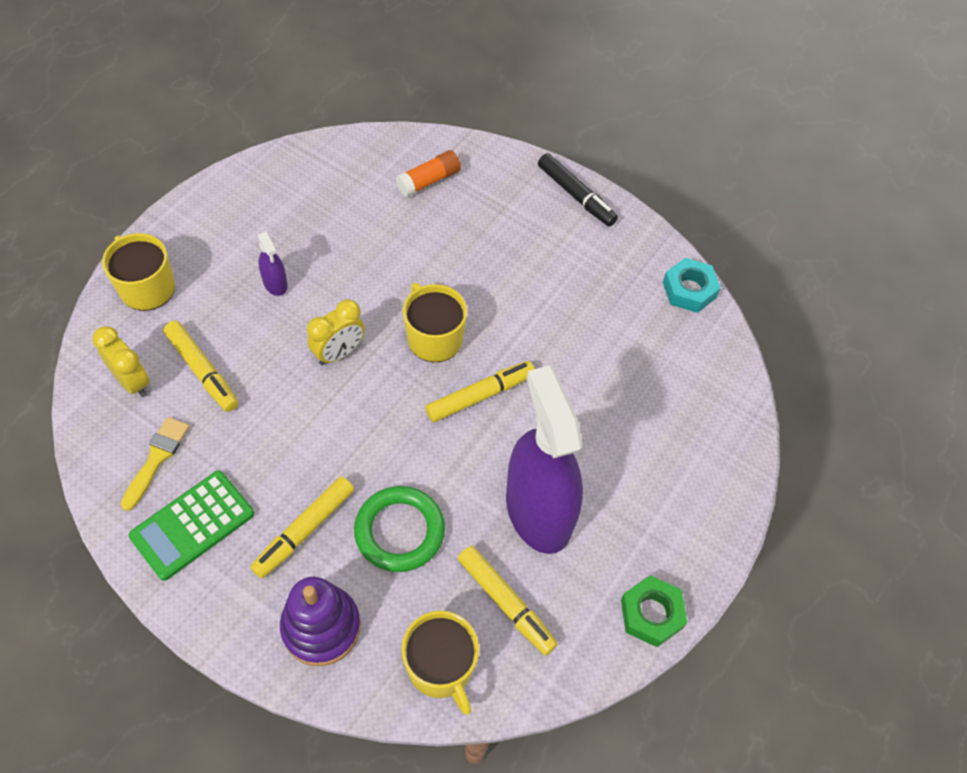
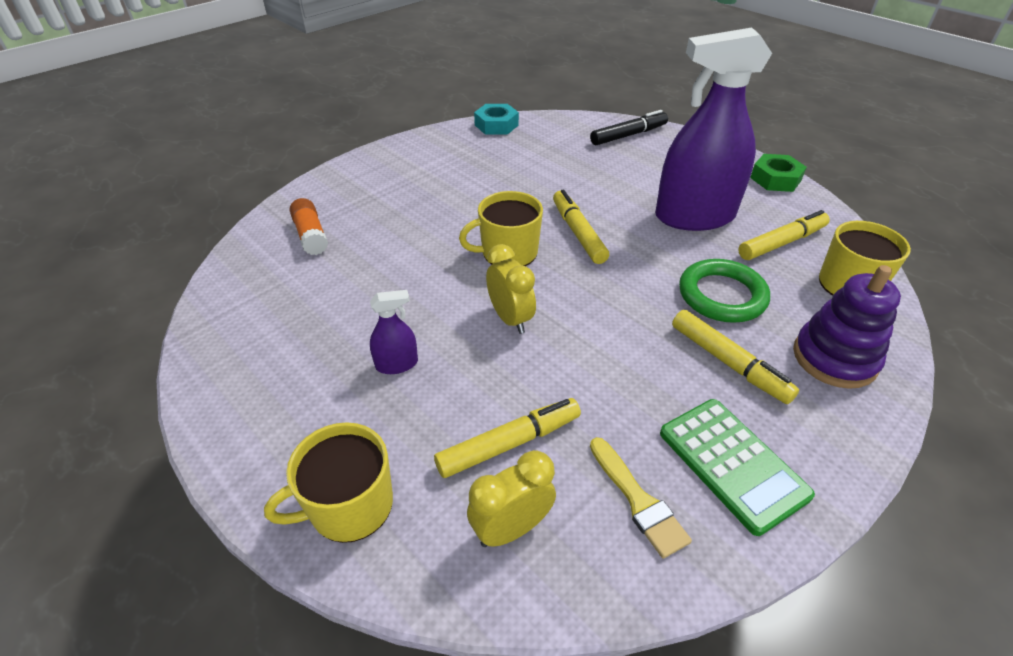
camera: 75 degrees left, 15 degrees down
(156, 458) = (638, 501): yellow brush -> yellow brush turned 150 degrees counterclockwise
(576, 195) = (378, 159): black marker -> black marker (628, 135)

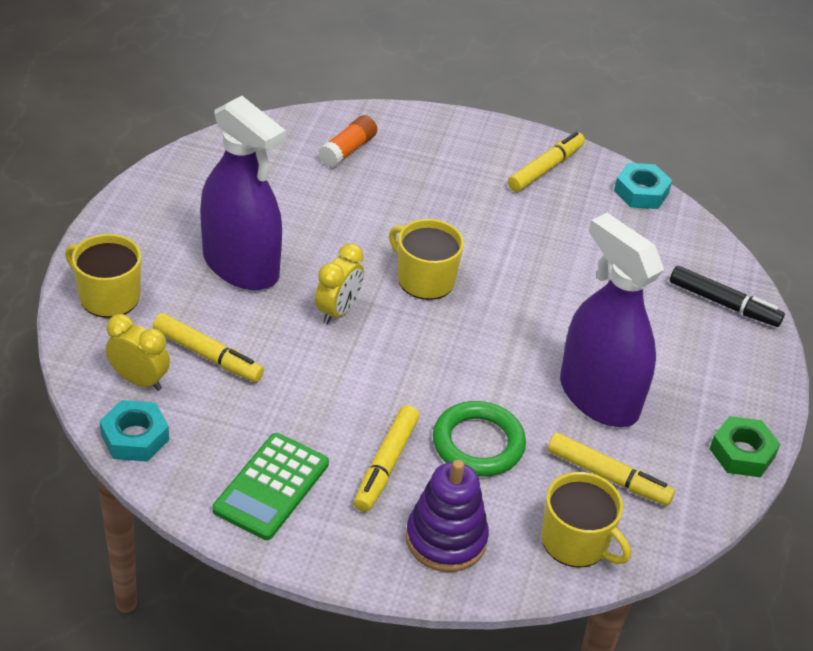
camera: 55 degrees right, 0 degrees up
(397, 364) = (241, 266): purple spray bottle -> purple spray bottle, size x2.47
(578, 233) = (494, 317): yellow marker -> yellow marker (545, 168)
(605, 572) = (135, 437): none -> turquoise nut
(638, 501) = (202, 440): yellow brush -> none

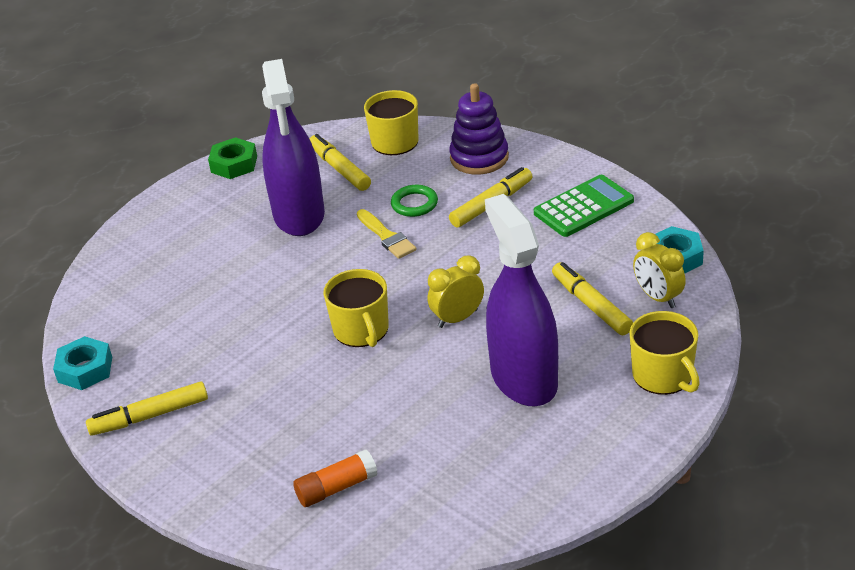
camera: 145 degrees left, 5 degrees down
(477, 390) = (387, 237): none -> yellow brush
(478, 443) = (414, 204): green ring -> green ring, size x0.64
(723, 304) = (130, 258): black marker -> none

